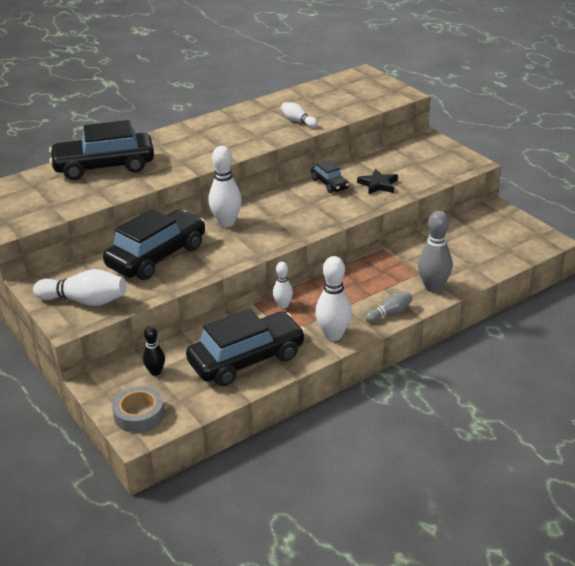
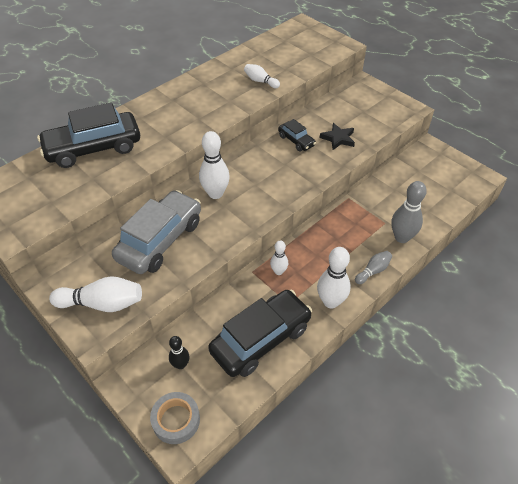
camera: 10 degrees left, 15 degrees up
(157, 256) = (160, 240): black car -> grey car

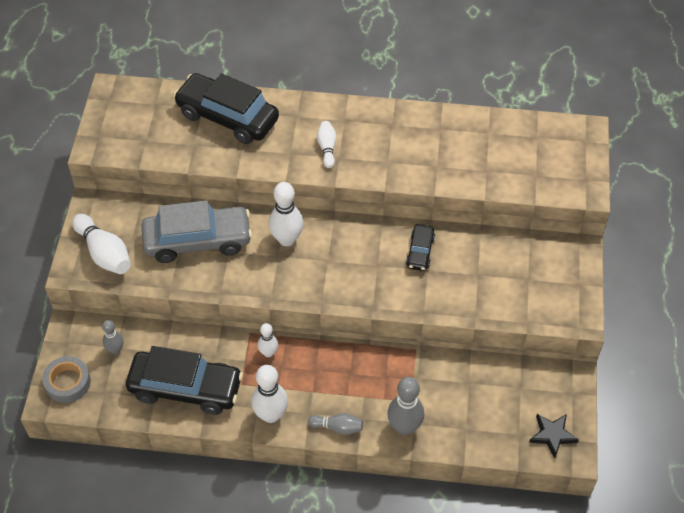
camera: 50 degrees right, 5 degrees up
(180, 364) = (115, 349): black bowling pin -> grey bowling pin
(260, 81) = (443, 165): white bowling pin -> white bowling pin (327, 148)
(338, 138) = (460, 284): black star -> black star (552, 435)

